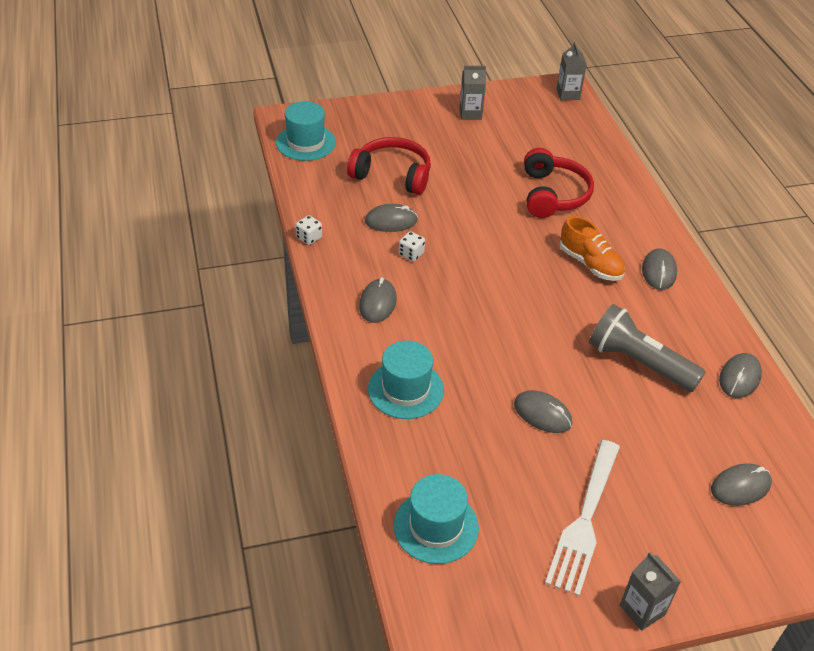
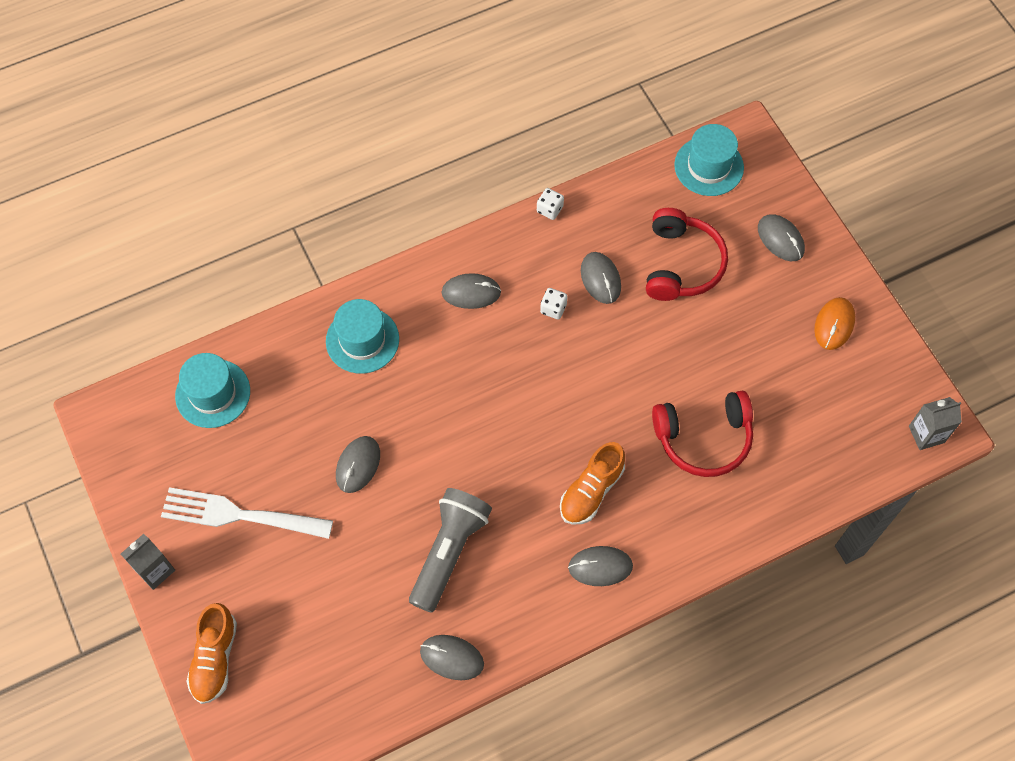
camera: 80 degrees right, 20 degrees up
(470, 113) = (834, 324): grey carton -> orange mouse
(740, 487) = (304, 656): grey mouse -> grey mouse (780, 239)
(743, 564) = (215, 658): none -> orange shoe

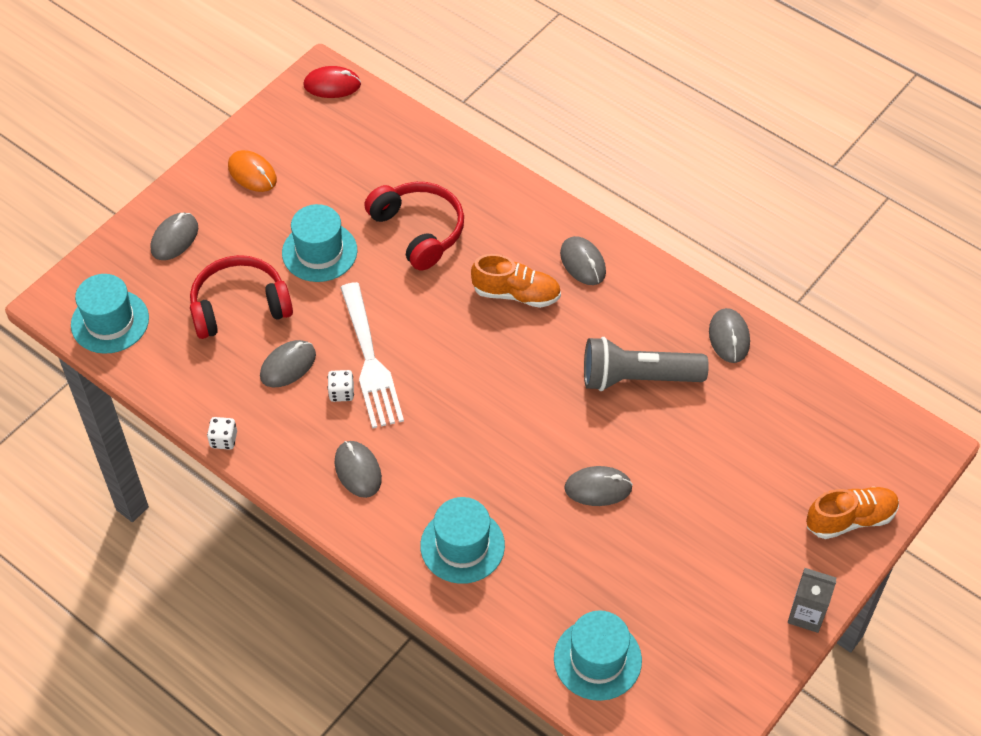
camera: 115 degrees left, 10 degrees down
(239, 515) = (708, 567): white fork -> white fork (370, 361)
(715, 346) = (319, 252): none -> turquoise hat
(834, 324) = (252, 173): orange mouse -> orange mouse turned 45 degrees clockwise
(926, 434) = (332, 85): grey carton -> red mouse

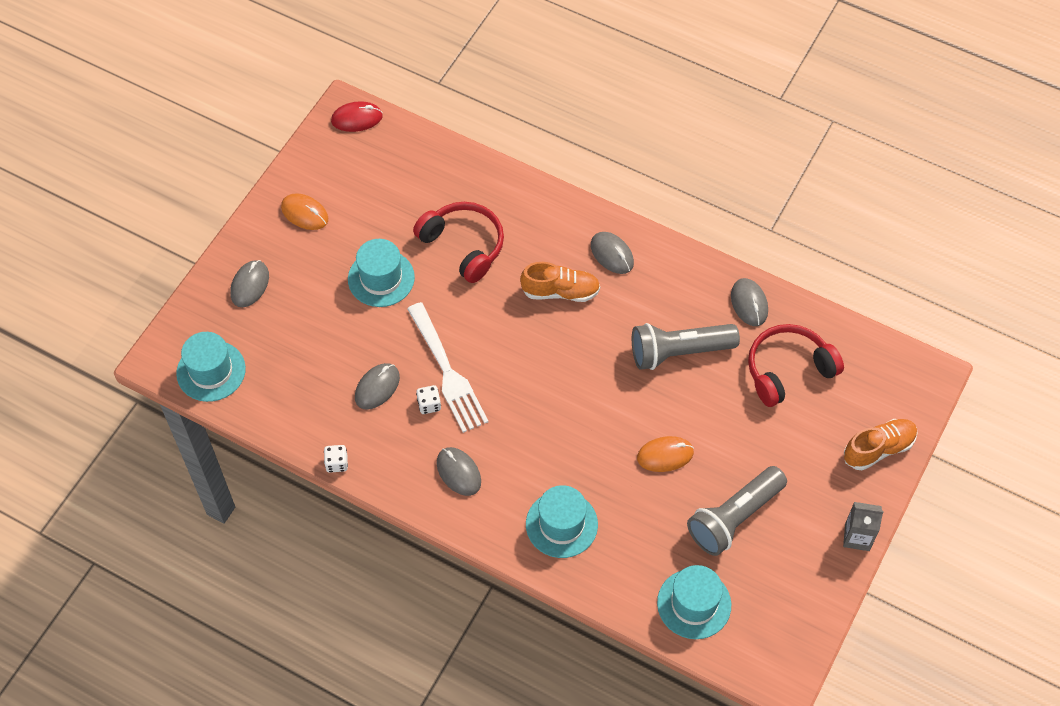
camera: 10 degrees left, 5 degrees up
(239, 306) = (322, 339): red headphones -> red headphones (788, 370)
(598, 488) = (665, 455): grey mouse -> orange mouse
(664, 570) = (734, 518): none -> grey flashlight

